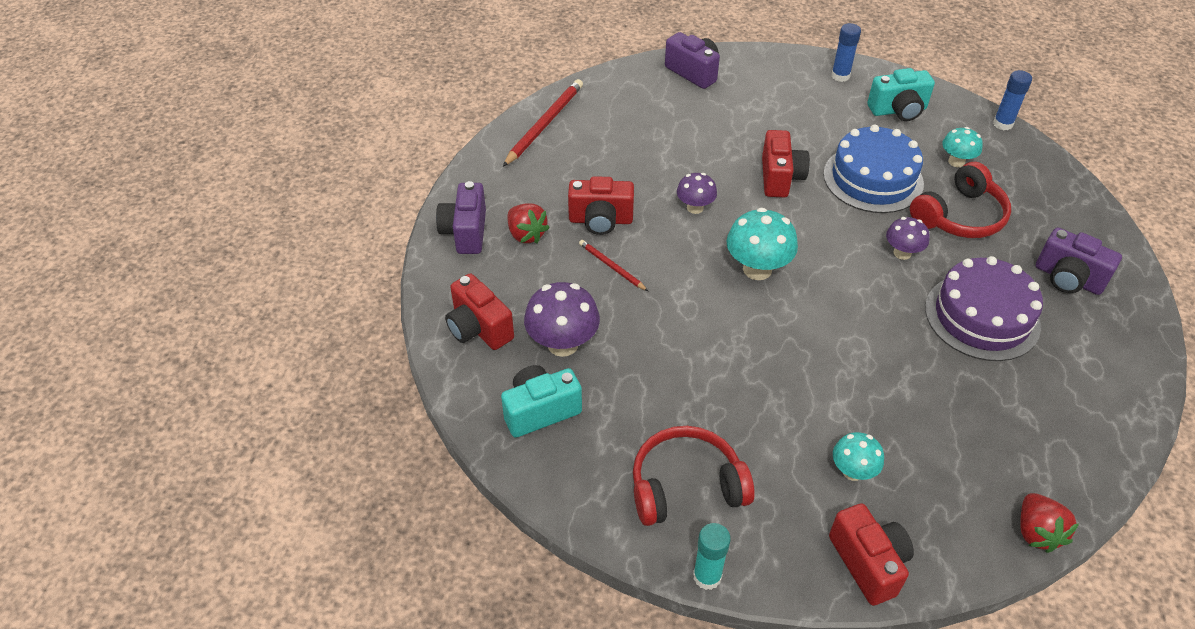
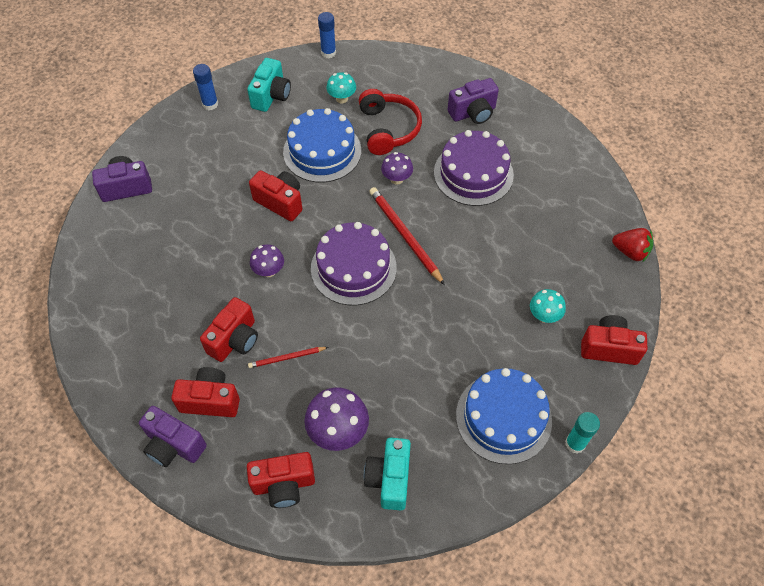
camera: 60 degrees left, 10 degrees up
(526, 234) = (210, 400): red strawberry -> red camera
(544, 124) = (96, 322): red pencil -> red pencil (404, 235)
(686, 486) = (503, 417): red headphones -> blue cake
(757, 269) = (353, 268): turquoise mushroom -> purple cake

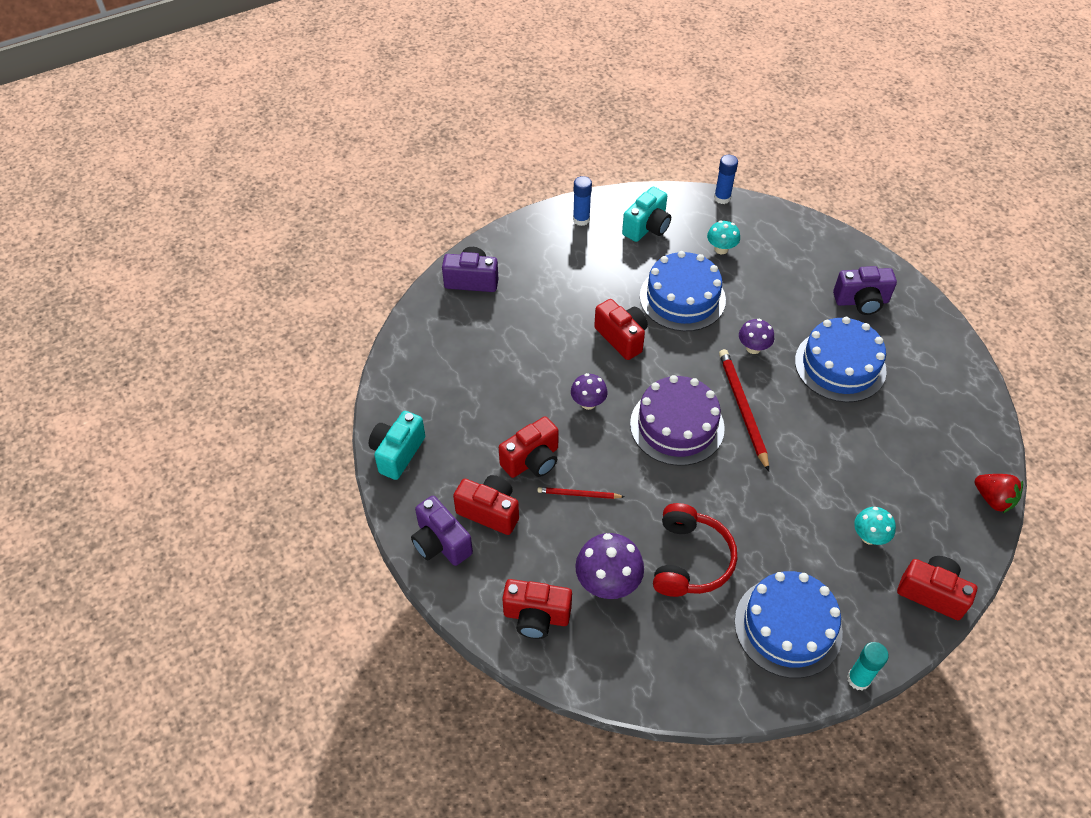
camera: 20 degrees right, 5 degrees down
(388, 129) = (761, 294): red headphones -> red headphones (690, 560)
(389, 479) = (645, 647): turquoise camera -> turquoise camera (397, 453)
(473, 173) = (840, 365): purple cake -> blue cake

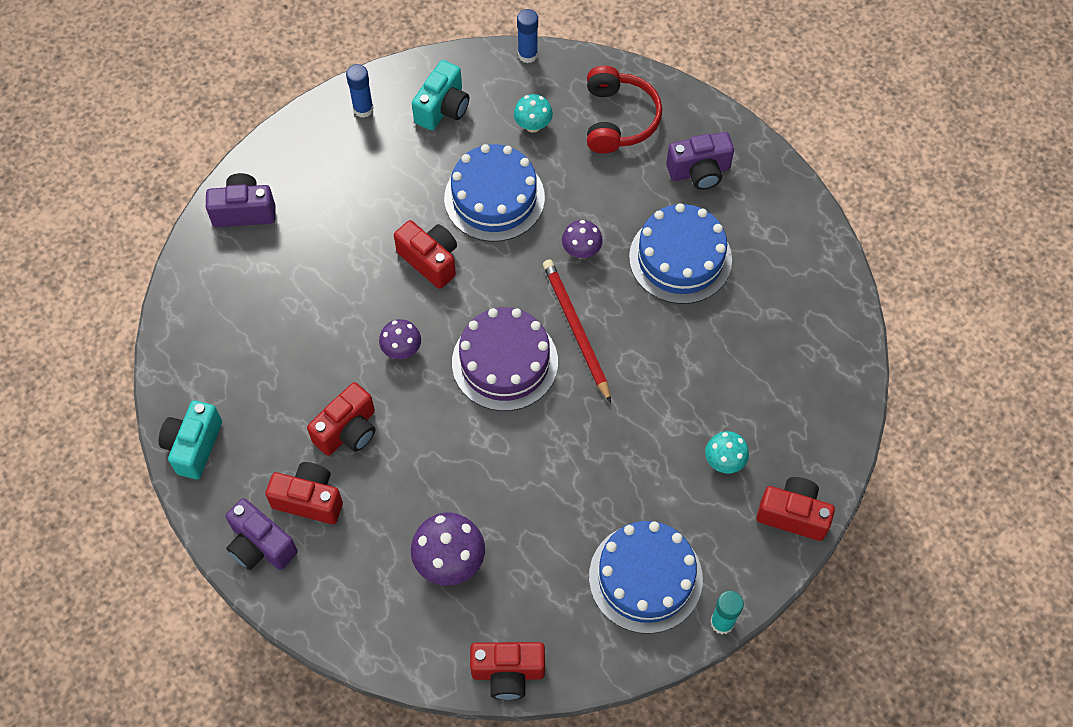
camera: 10 degrees left, 10 degrees up
(536, 617) = (377, 612): red camera -> red camera (508, 673)
(578, 494) = (405, 463): red pencil -> none
(690, 560) = (536, 520): red headphones -> red headphones (619, 119)
(993, 499) = (854, 396): red strawberry -> none

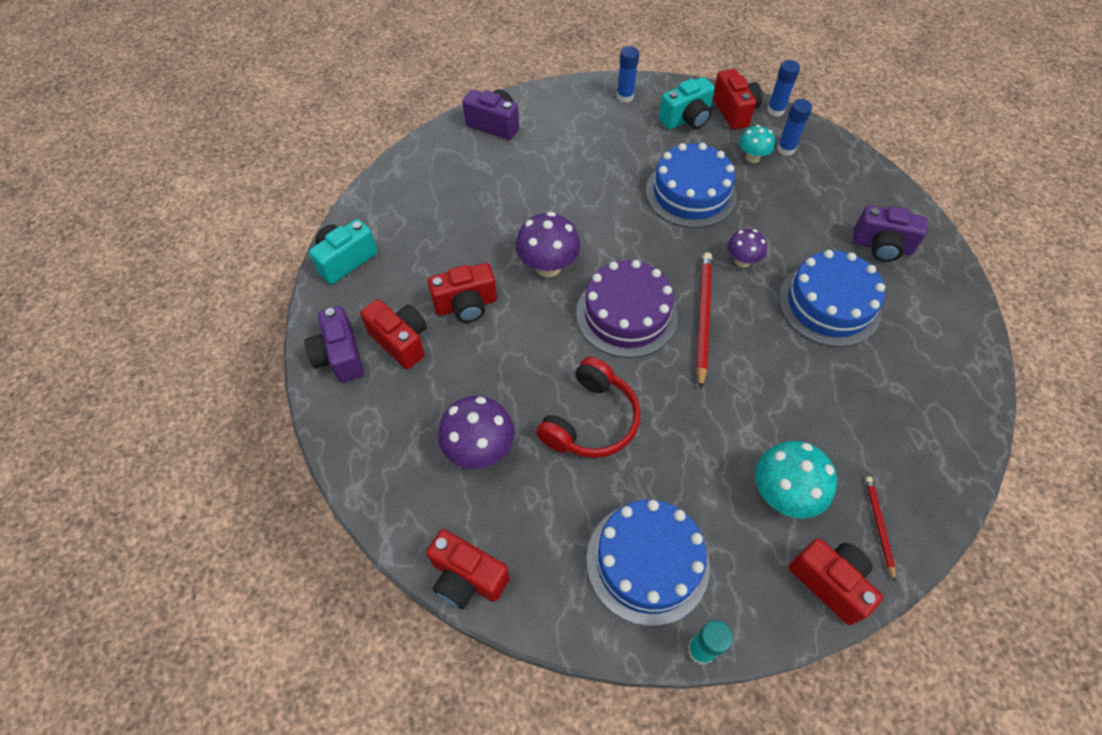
camera: 30 degrees right, 5 degrees down
(402, 350) = (548, 266): purple mushroom -> purple mushroom, size x1.63
(430, 260) = (611, 214): red camera -> red camera (734, 111)
(560, 99) = (785, 149): none -> blue glue stick
(619, 119) = (828, 181): red headphones -> red headphones (591, 420)
(724, 461) = (783, 494): turquoise mushroom -> turquoise mushroom, size x1.63
(809, 447) = (878, 526): none -> red pencil

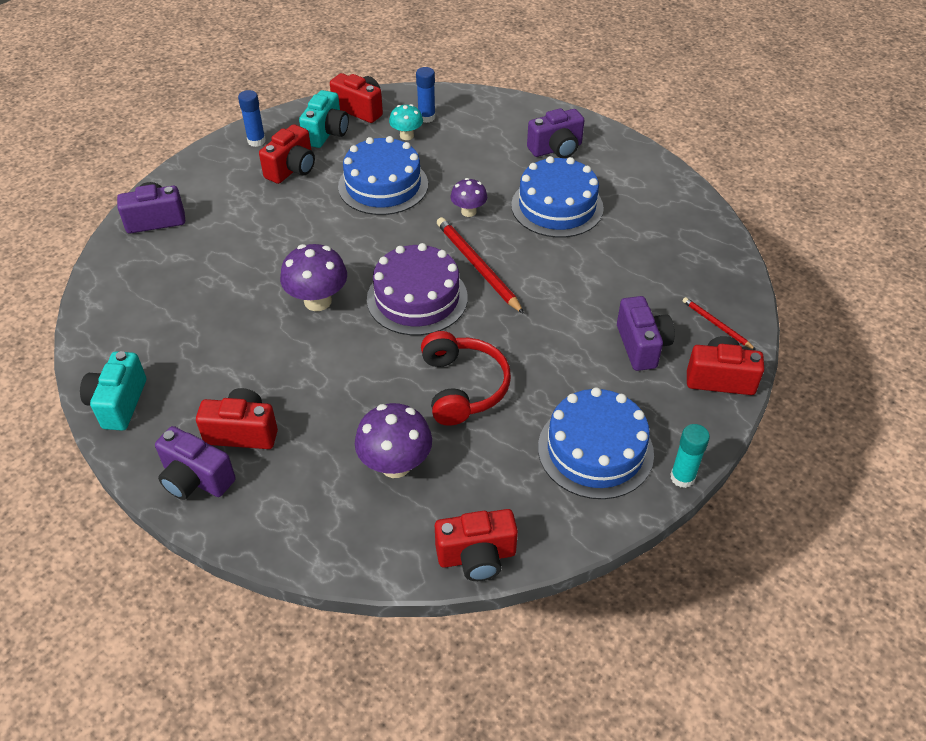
camera: 40 degrees left, 10 degrees down
(466, 305) = (274, 370): red camera -> red camera (292, 169)
(775, 110) = (392, 93): blue glue stick -> none
(783, 494) = (642, 346): turquoise mushroom -> purple camera

